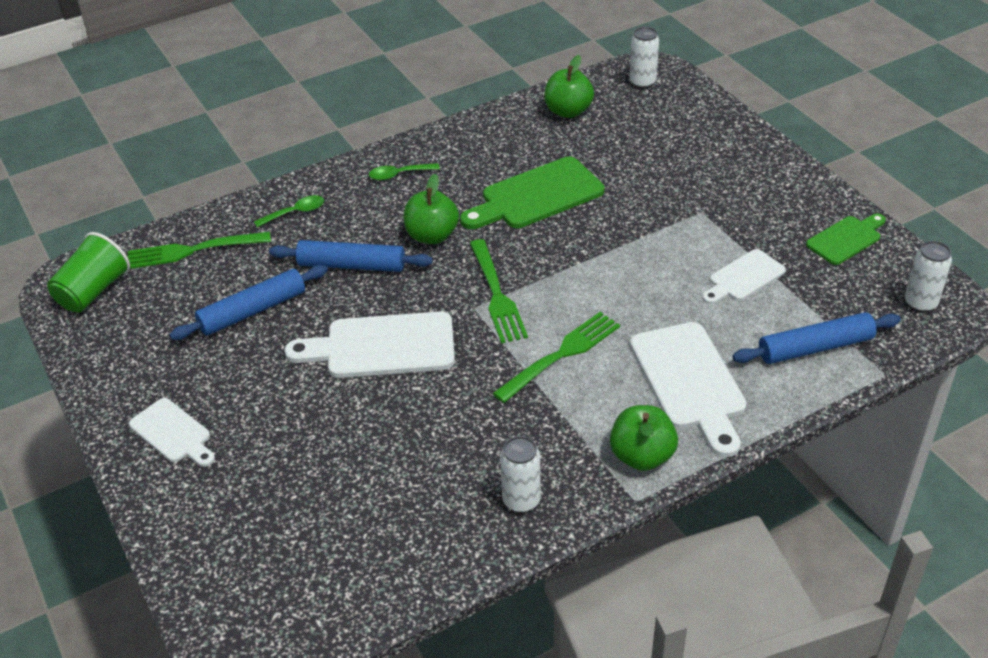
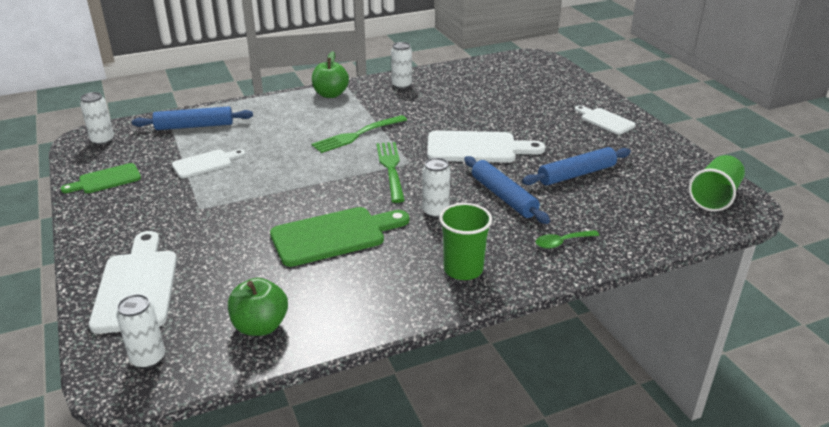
camera: 175 degrees left, 10 degrees down
(193, 250) = (646, 219): green fork -> none
(351, 265) = (503, 196): blue rolling pin -> blue rolling pin turned 45 degrees clockwise
(399, 175) = (463, 269): green spoon -> green cup
(432, 236) = (435, 212): green apple -> white can
(689, 382) = (284, 118): white cutting board -> white cutting board (137, 286)

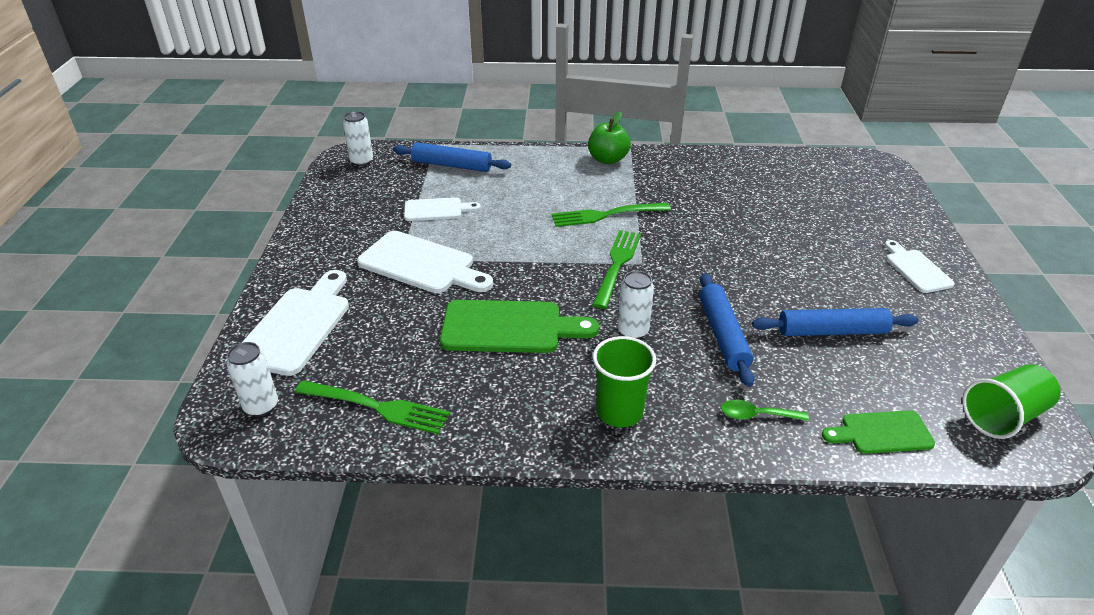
camera: 25 degrees right, 5 degrees up
(106, 180) = (339, 204): green cutting board -> green cutting board (881, 433)
(260, 326) = (377, 407): green apple -> green fork
(401, 85) = (692, 166): white can -> none
(477, 148) = (730, 265): white cutting board -> white cutting board (421, 265)

